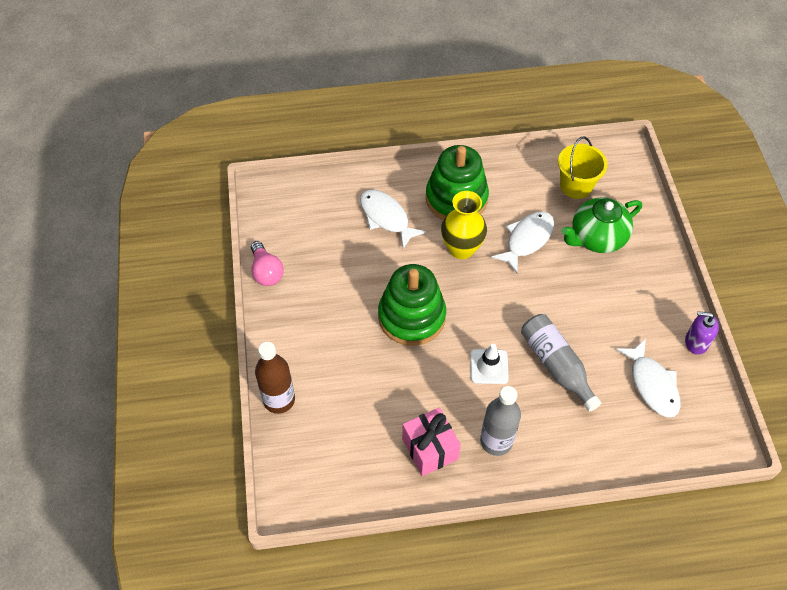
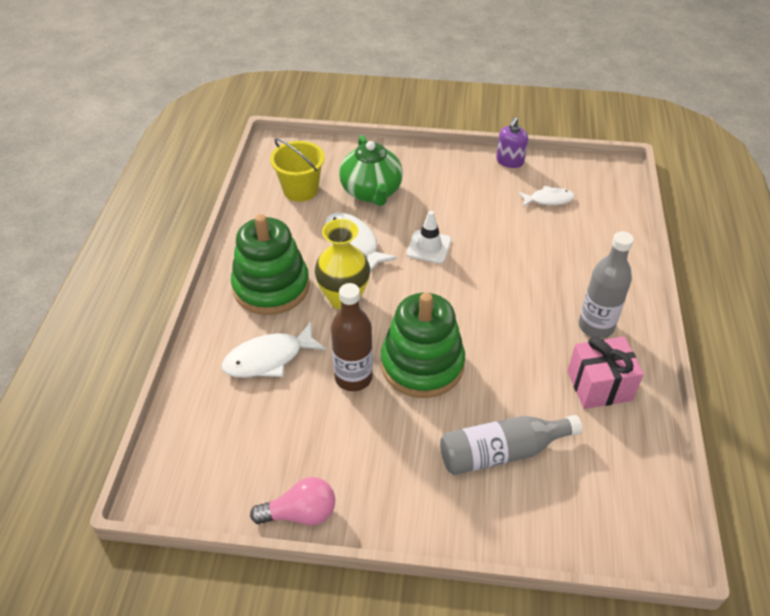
camera: 75 degrees left, 10 degrees down
(279, 400) = (510, 533): brown bottle -> brown bottle (353, 377)
(489, 366) = (505, 311): white traffic cone -> white traffic cone (429, 247)
(556, 365) = (514, 258): grey bottle -> grey bottle (502, 452)
(652, 384) = (548, 199): white fish -> white fish, size x0.65

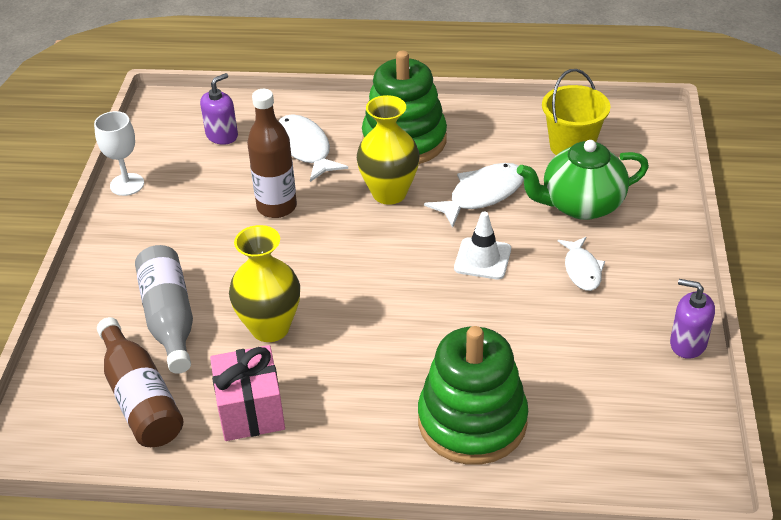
camera: 90 degrees right, 5 degrees down
(231, 429) = (222, 135): none -> purple soap dispenser
(300, 513) = (127, 184): pink light bulb -> white goblet
(422, 364) = (291, 257): green stacking toy -> green stacking toy (472, 421)
(509, 376) = (270, 328): none -> yellow vase
(548, 199) = (604, 384): white fish -> white fish (582, 270)
(596, 326) = (348, 417): grey bottle -> none
(598, 465) = (140, 398): none -> brown bottle

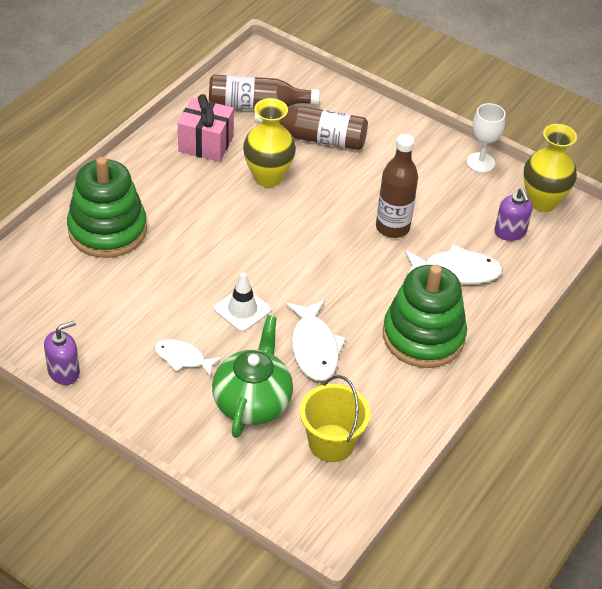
camera: 115 degrees right, 5 degrees up
(169, 319) = (316, 138): grey bottle -> brown bottle
(389, 193) = (360, 295): yellow vase -> yellow vase (542, 201)

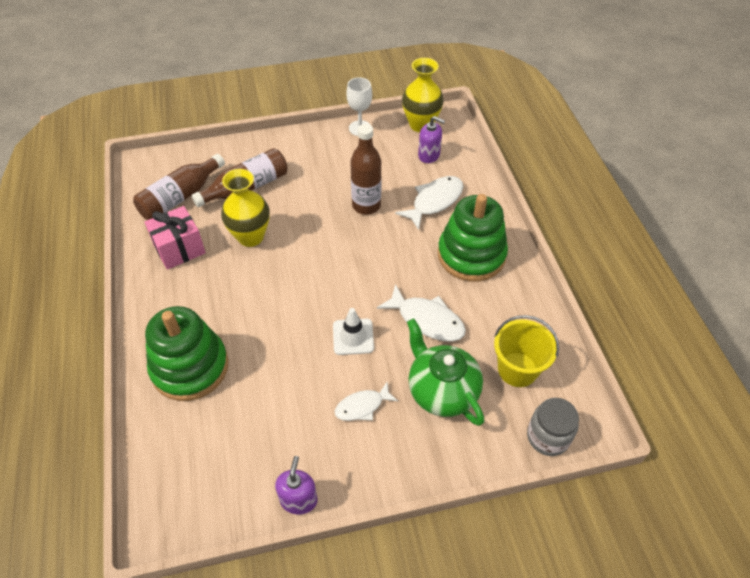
camera: 45 degrees left, 5 degrees up
(283, 504) = (548, 437): none -> grey jar

